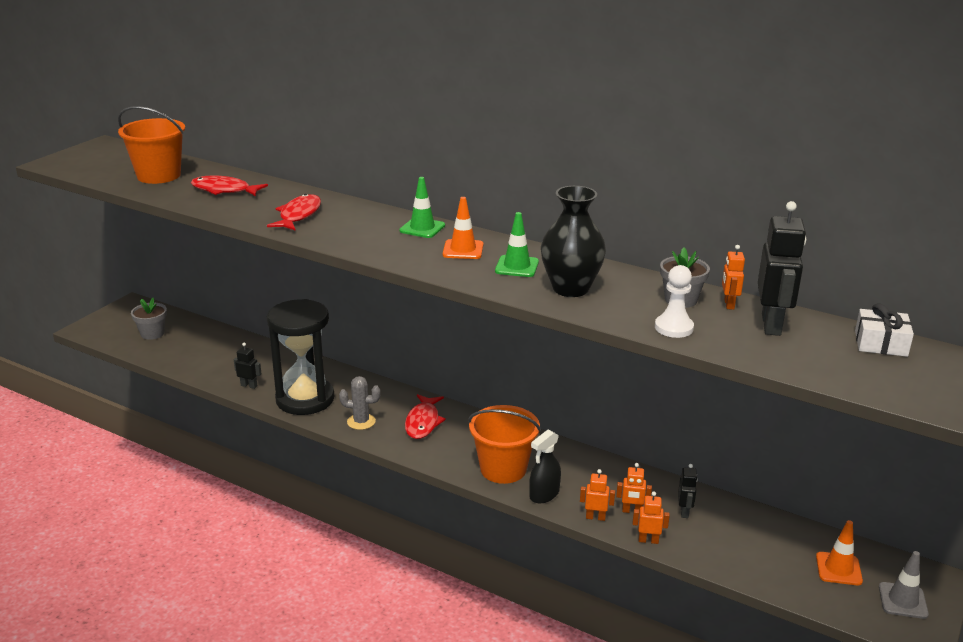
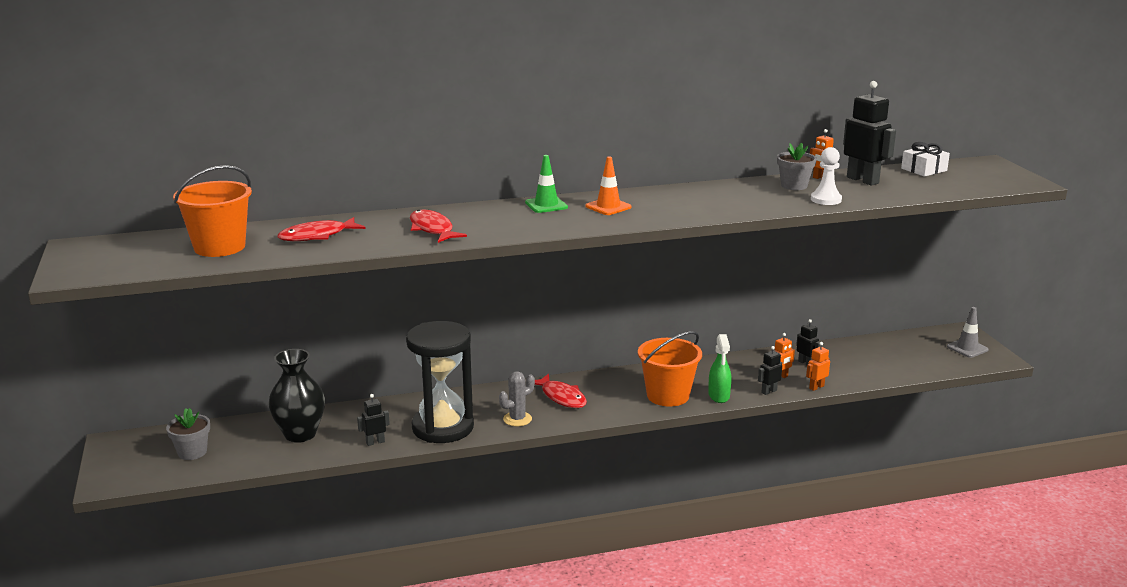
camera: 45 degrees left, 5 degrees down
(517, 266) = (666, 203): green traffic cone -> none
(544, 494) = (719, 396): black spray bottle -> green spray bottle
(570, 289) = (726, 202): black vase -> black vase (300, 434)
(595, 517) = (769, 391): orange robot -> black robot
(838, 569) = (919, 350): orange traffic cone -> none

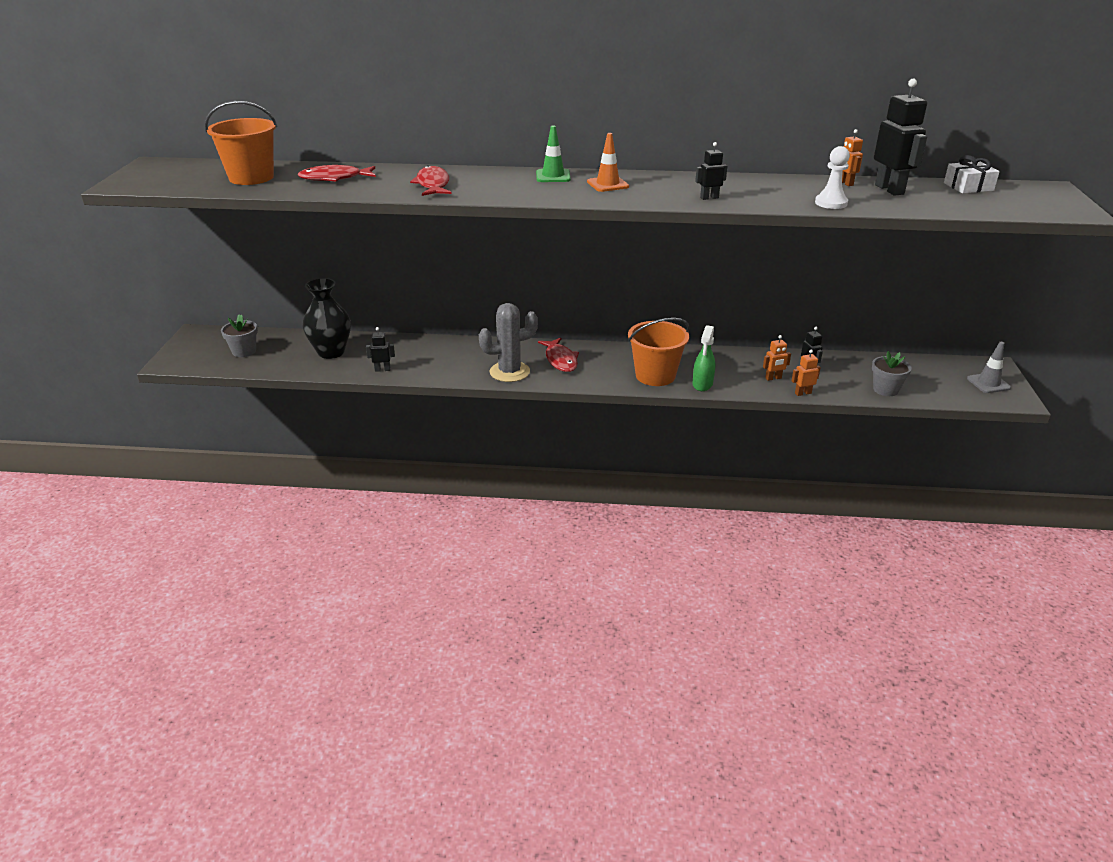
camera: 20 degrees right, 10 degrees up
(443, 427) = (444, 367): black hourglass -> none
(517, 419) = (509, 372): grey cactus -> grey cactus, size x1.57
(769, 391) = (753, 389): black robot -> black robot (709, 198)
(794, 186) = (810, 186): grey flower pot -> grey flower pot (885, 389)

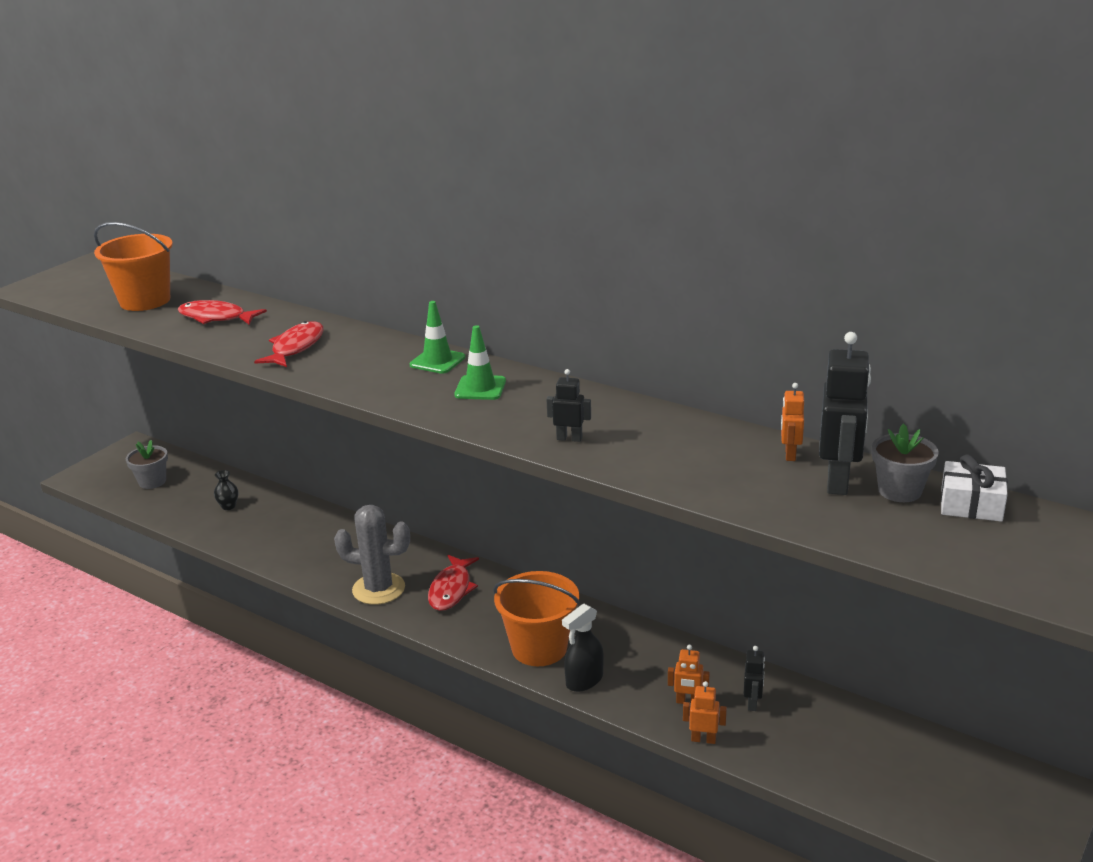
camera: 30 degrees right, 5 degrees down
(331, 352) = (228, 506): black vase -> black vase, size x0.43
(382, 369) = (254, 545): black robot -> none
(607, 184) = (480, 388): orange traffic cone -> green traffic cone
(702, 384) = (584, 680): green spray bottle -> black spray bottle
(831, 203) = (716, 486): white pawn -> none
(885, 389) = (831, 774): grey flower pot -> grey flower pot (899, 491)
(988, 383) = (1012, 820): grey traffic cone -> none

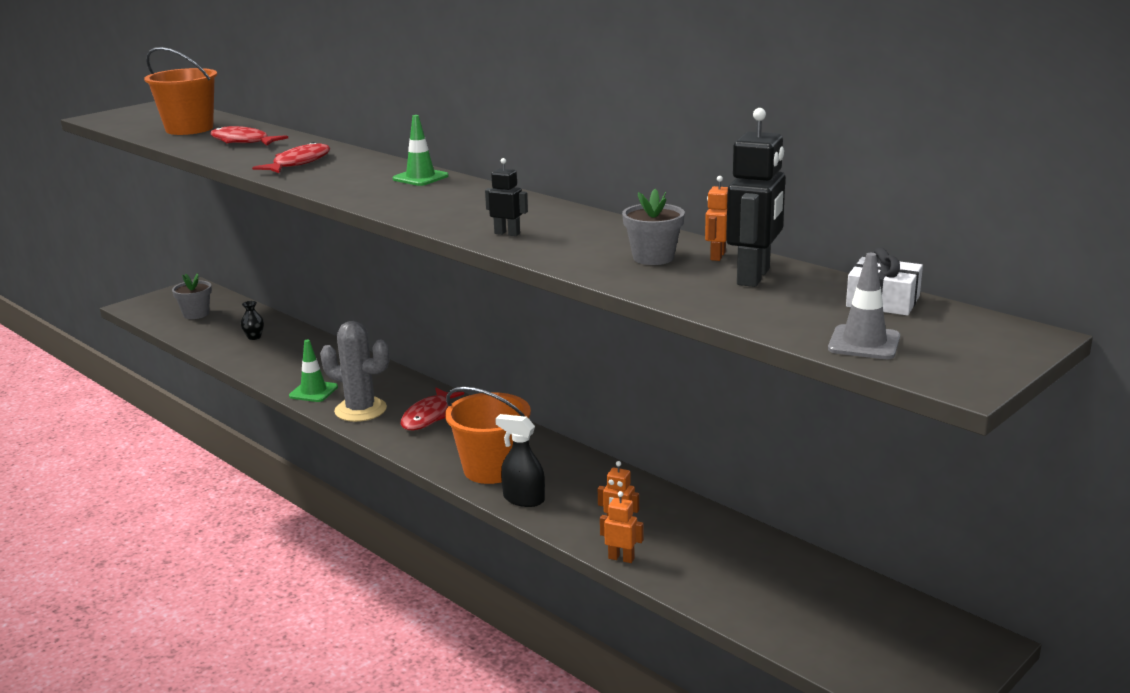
camera: 10 degrees right, 5 degrees down
(480, 388) = (447, 197): green traffic cone -> green traffic cone (313, 391)
(584, 680) = (523, 499): black spray bottle -> black spray bottle turned 60 degrees clockwise
(752, 703) = (684, 533): black robot -> none
(899, 491) = (813, 287): grey flower pot -> grey flower pot (653, 258)
(980, 563) = (864, 343): none -> grey traffic cone

